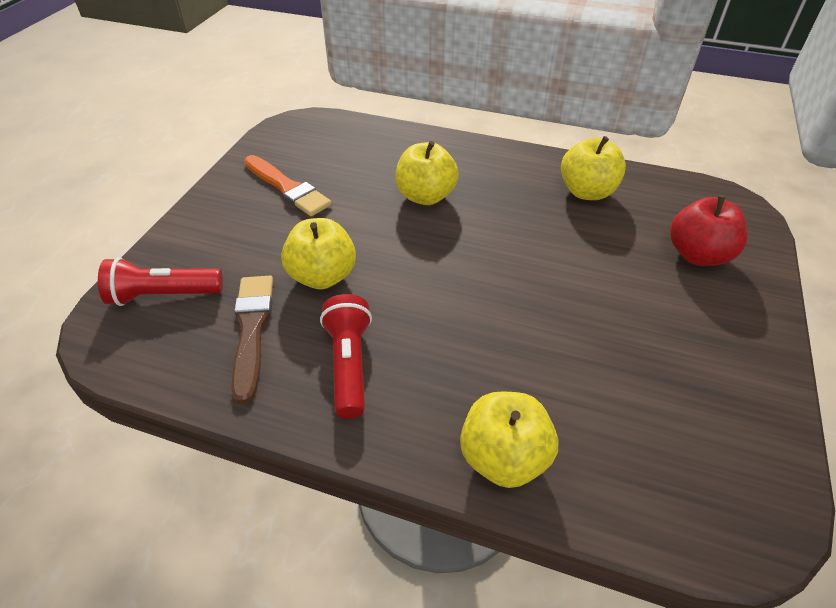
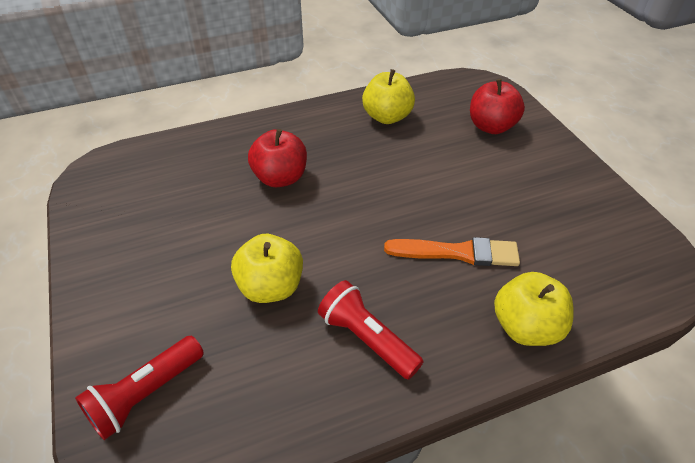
camera: 40 degrees left, 0 degrees up
(252, 330) = (263, 367): brown brush -> none
(287, 188) = (154, 233): orange brush -> orange brush (457, 253)
(425, 196) = (280, 178): yellow apple -> red apple

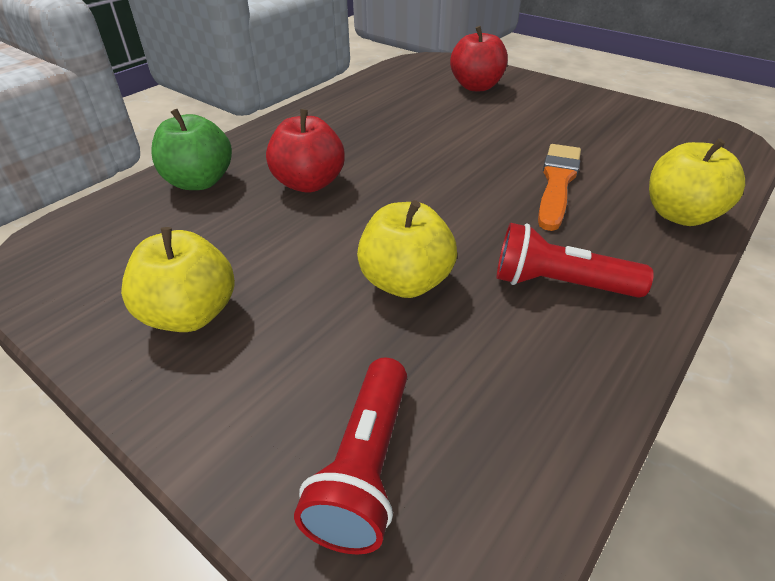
camera: 30 degrees left, 5 degrees down
(216, 148) = (199, 182): none -> green apple
(387, 117) = (371, 104): yellow apple -> yellow apple (190, 314)
(457, 253) = (557, 183): orange brush -> orange brush turned 45 degrees counterclockwise

